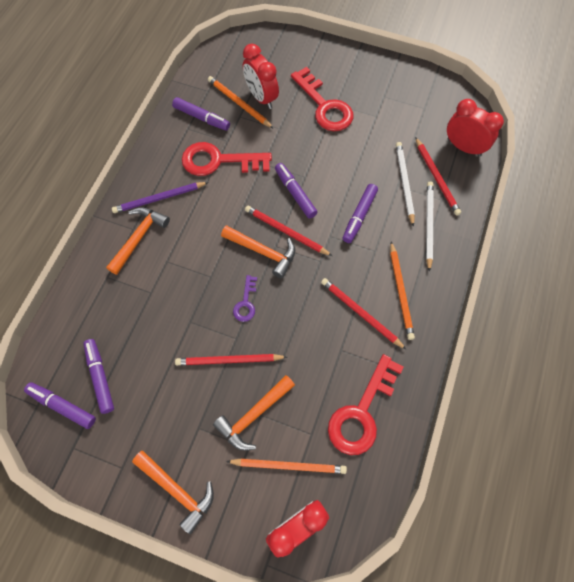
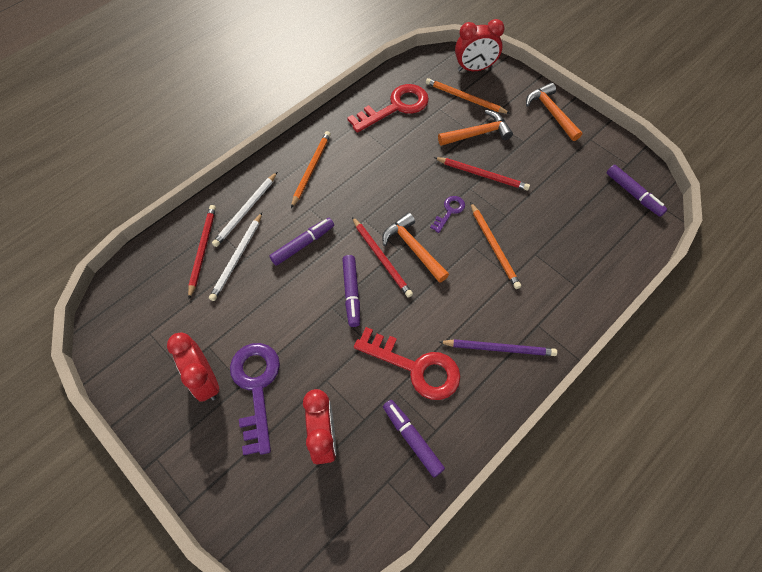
camera: 155 degrees left, 5 degrees down
(100, 377) = (597, 202): purple marker -> none
(139, 238) = (533, 312): orange hammer -> none
(239, 103) = (356, 440): orange pencil -> orange pencil (494, 247)
(324, 106) = (256, 387): red key -> purple key
(360, 313) = (355, 166): red pencil -> none
(464, 147) = (149, 269): red clock -> red clock (205, 380)

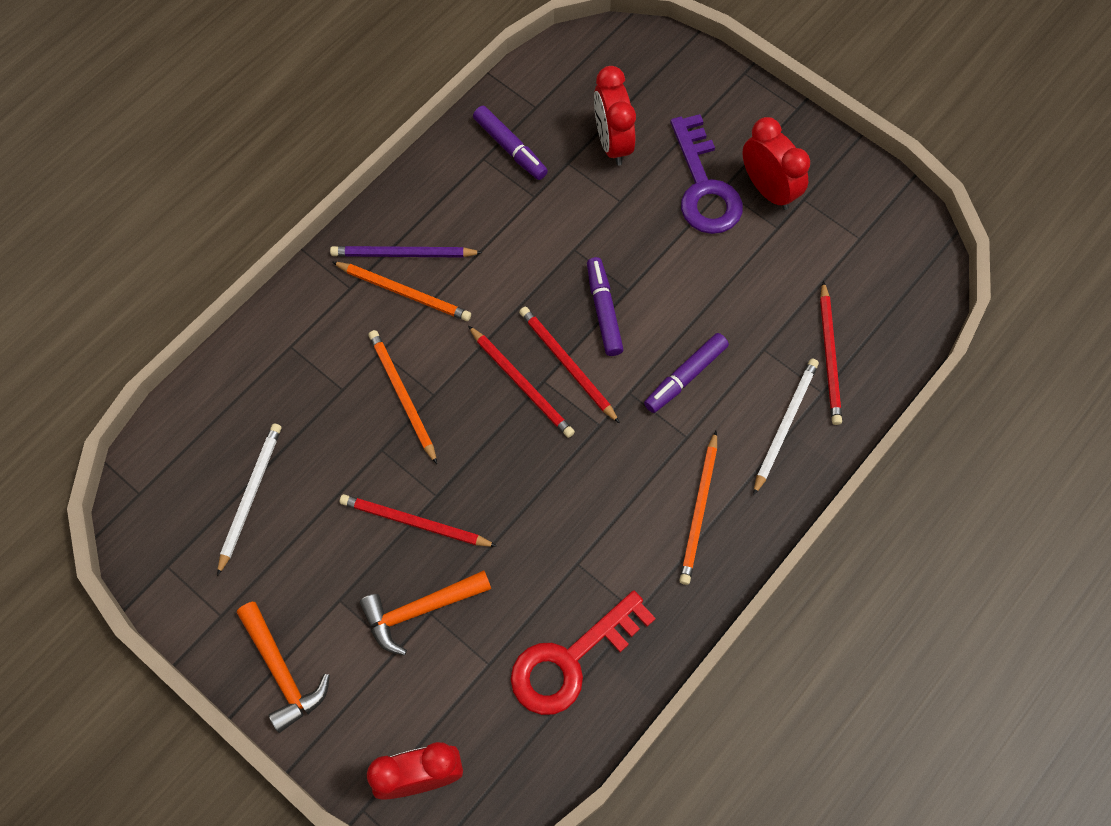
camera: 175 degrees right, 5 degrees up
(237, 258) = (775, 348): white pencil -> white pencil (250, 496)
(413, 248) = (522, 384): orange hammer -> red pencil
(415, 367) = (510, 224): red key -> none
(449, 211) = (469, 449): purple key -> none
(465, 98) = (441, 694): orange pencil -> orange pencil (404, 292)
(633, 194) = (172, 506): purple marker -> none

